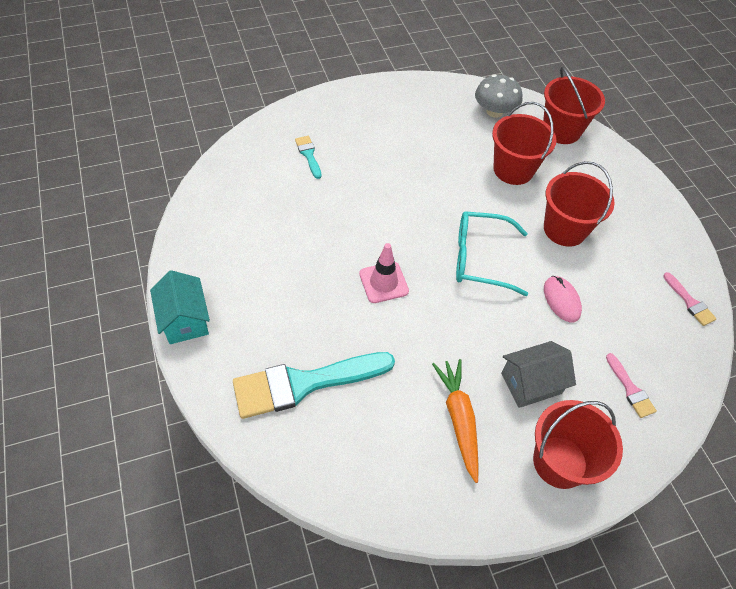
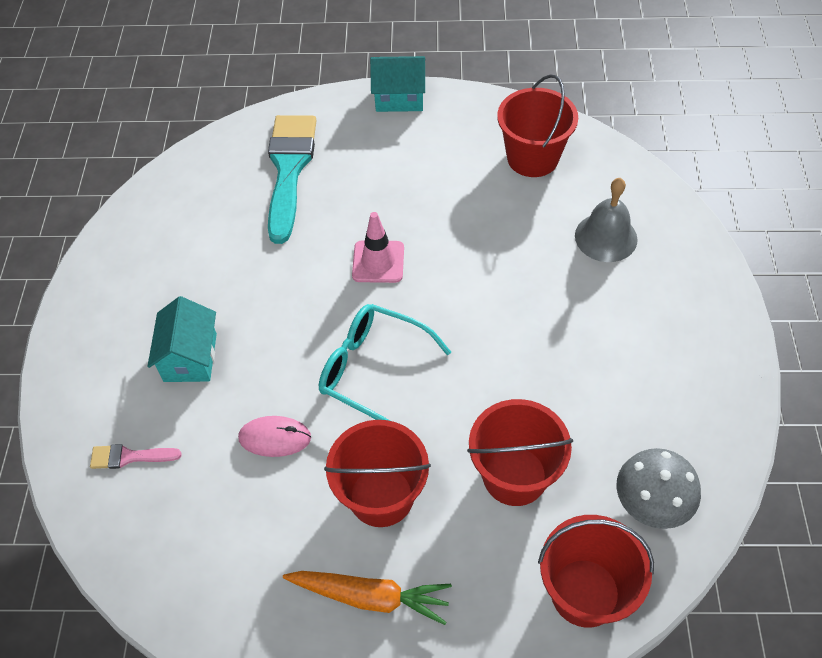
camera: 115 degrees right, 0 degrees up
(308, 155) = (606, 237): turquoise brush -> grey bell
(459, 419) = (188, 278): orange carrot -> orange carrot (370, 596)
(480, 259) = (373, 370): turquoise glasses -> turquoise glasses turned 90 degrees counterclockwise
(531, 383) = (190, 357): grey house -> turquoise house
(560, 462) = (99, 348): red bucket -> red bucket (532, 158)
(690, 302) = (198, 604): pink brush -> none

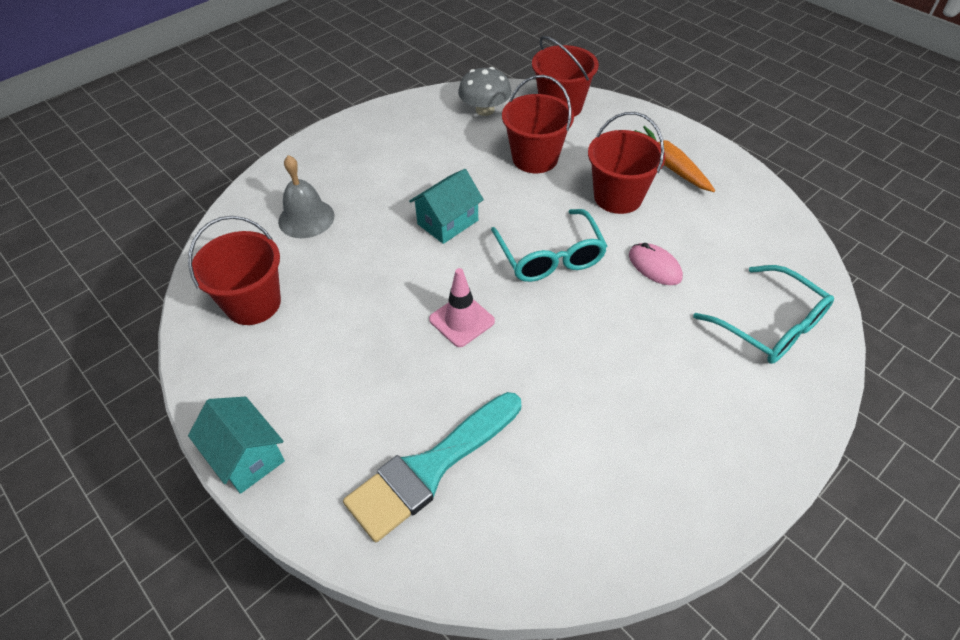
camera: 135 degrees left, 5 degrees down
(129, 457) = (770, 326): pink brush -> turquoise glasses
(190, 357) = (673, 362): turquoise house -> turquoise house (448, 222)

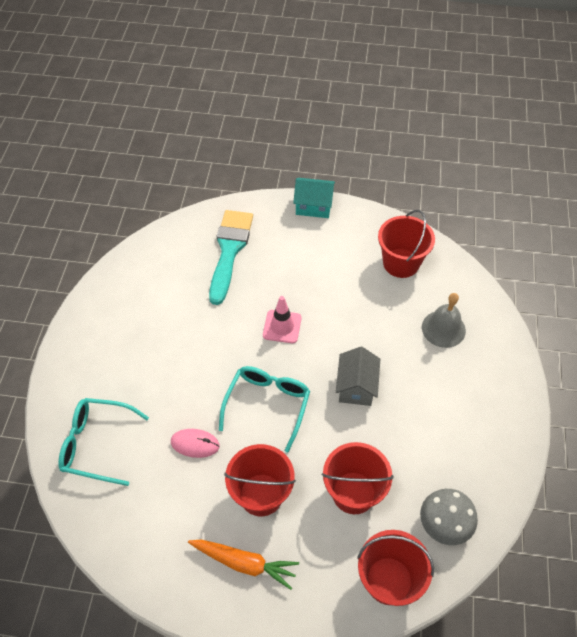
camera: 140 degrees right, 5 degrees up
(448, 222) = (356, 387): turquoise house -> grey house
(550, 257) = (267, 404): turquoise glasses -> turquoise glasses turned 75 degrees clockwise

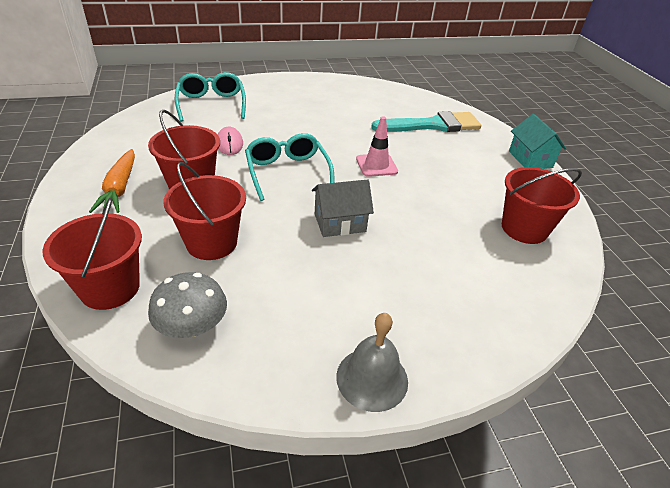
camera: 65 degrees right, 15 degrees down
(267, 404) = (287, 172): turquoise glasses -> turquoise glasses turned 105 degrees counterclockwise
(443, 328) = (466, 279): grey bell -> grey bell (372, 378)

